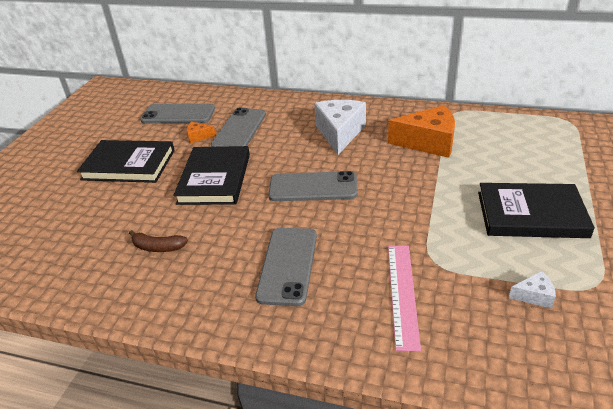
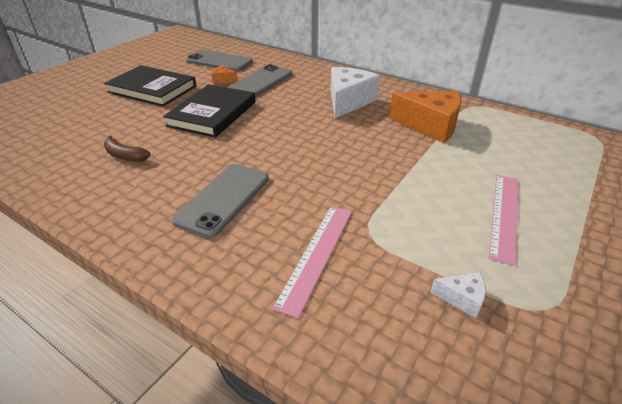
camera: 15 degrees right, 0 degrees up
(313, 187) = (293, 139): grey phone -> none
(531, 214) = (504, 215): black book -> pink ruler

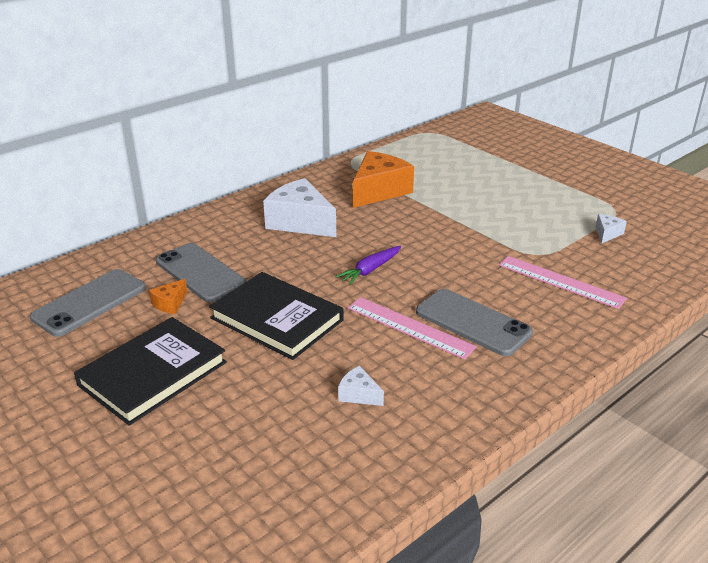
camera: 75 degrees left, 5 degrees down
(125, 156) = (358, 394): brown banana -> white cheese
(290, 139) = (370, 270): none -> purple carrot
(504, 215) = (523, 196): pink ruler -> pink ruler (409, 327)

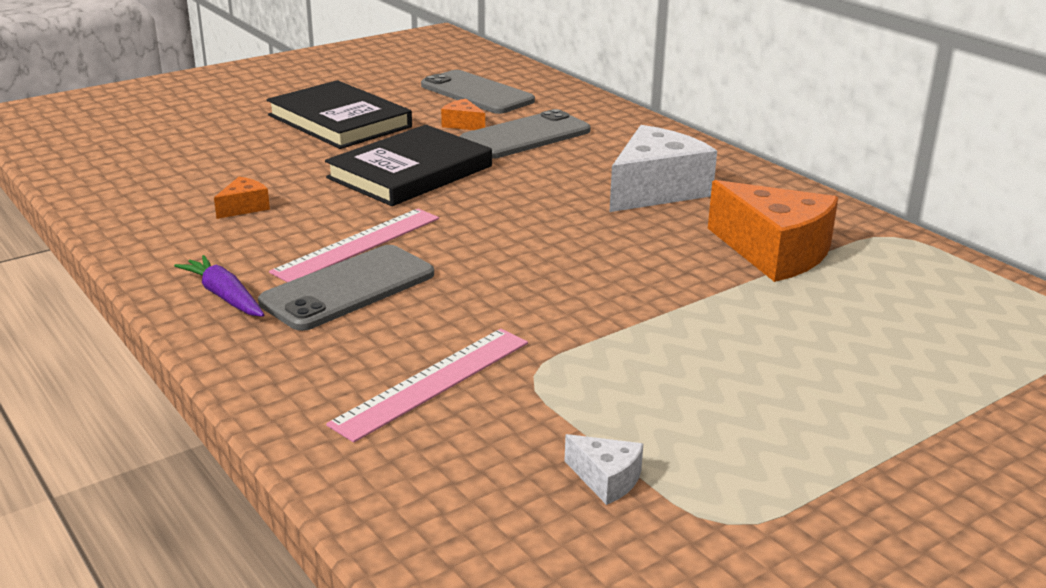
camera: 95 degrees right, 5 degrees down
(358, 394) = (244, 207): white cheese -> orange cheese
(370, 270) = (509, 229): purple carrot -> purple carrot (224, 296)

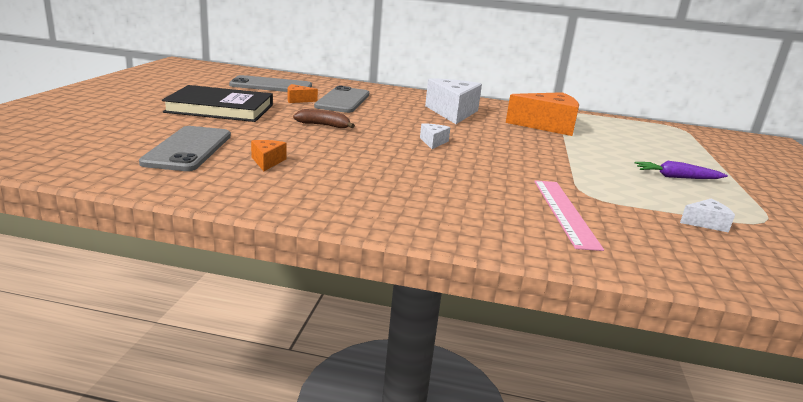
camera: 45 degrees left, 5 degrees down
(224, 296) = (371, 209): purple carrot -> purple carrot (676, 177)
(348, 288) = (426, 185): grey phone -> grey phone (189, 149)
(358, 244) = (380, 164): pink ruler -> none
(410, 172) = (324, 125): black book -> brown banana
(501, 232) = (433, 142): none -> white cheese

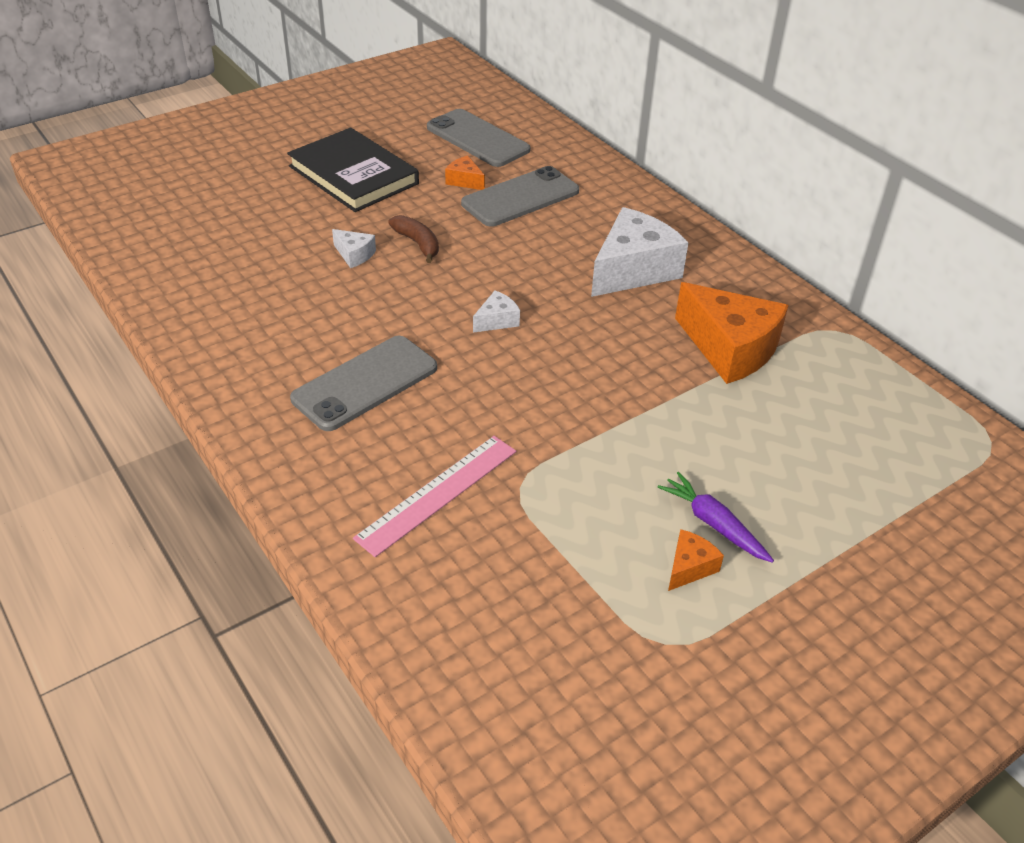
camera: 45 degrees right, 20 degrees up
(189, 149) = (234, 240): grey phone -> grey phone (365, 383)
(267, 161) = (273, 286): orange cheese -> orange cheese (689, 567)
(705, 223) = (574, 598): white cheese -> white cheese (354, 255)

